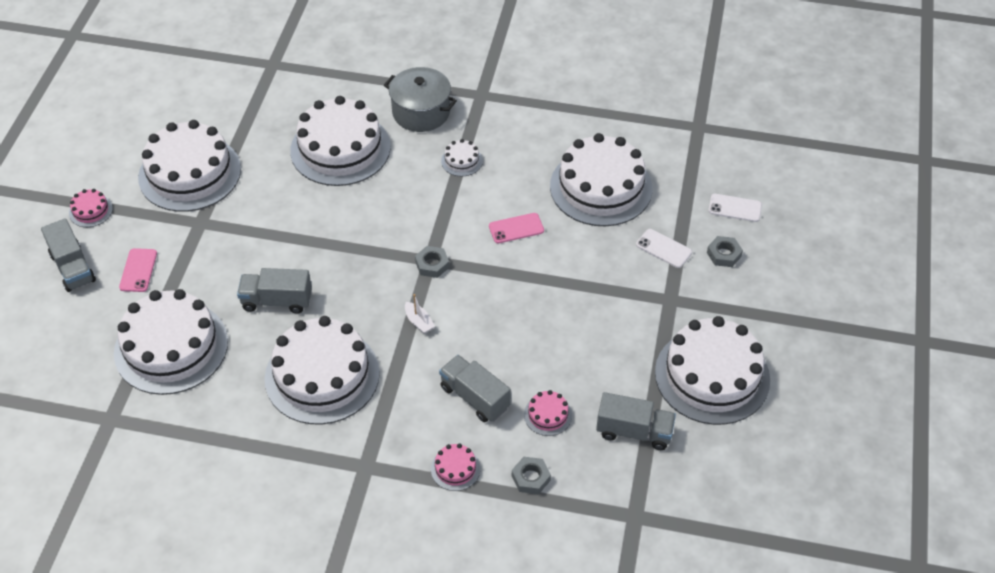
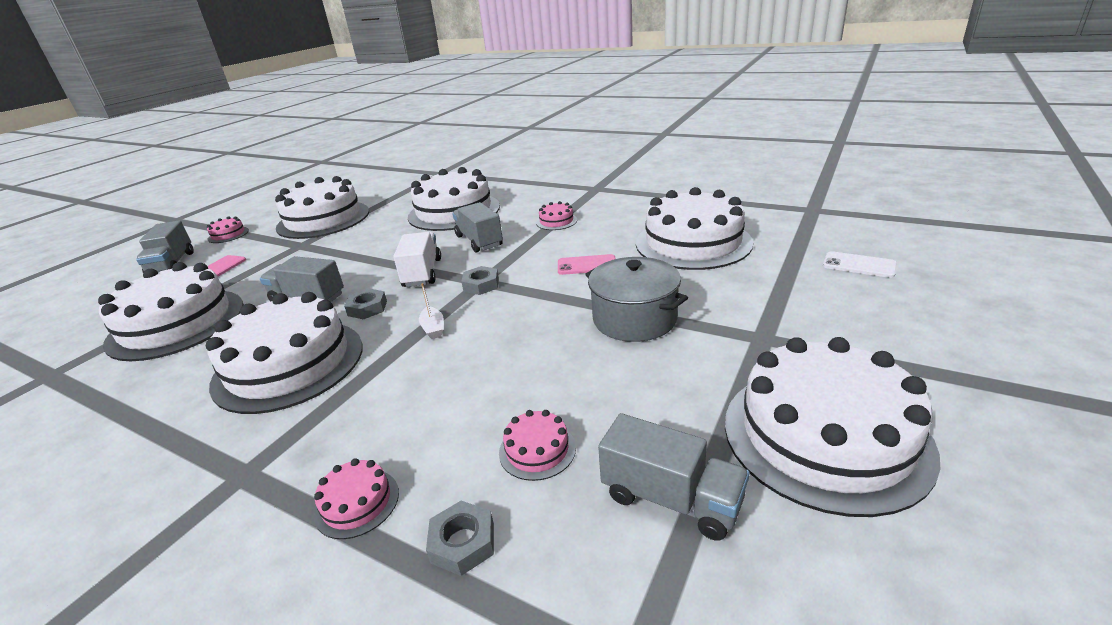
camera: 20 degrees right, 20 degrees down
(366, 254) = (422, 273): none -> white truck
(421, 112) = (537, 195): grey pot -> grey pot (634, 319)
(462, 161) = (556, 221): white cake -> pink cake
(475, 397) = (447, 412): grey truck -> grey truck (479, 241)
(663, 248) = (760, 291): white phone -> none
(724, 254) = (844, 302): grey nut -> grey nut (367, 308)

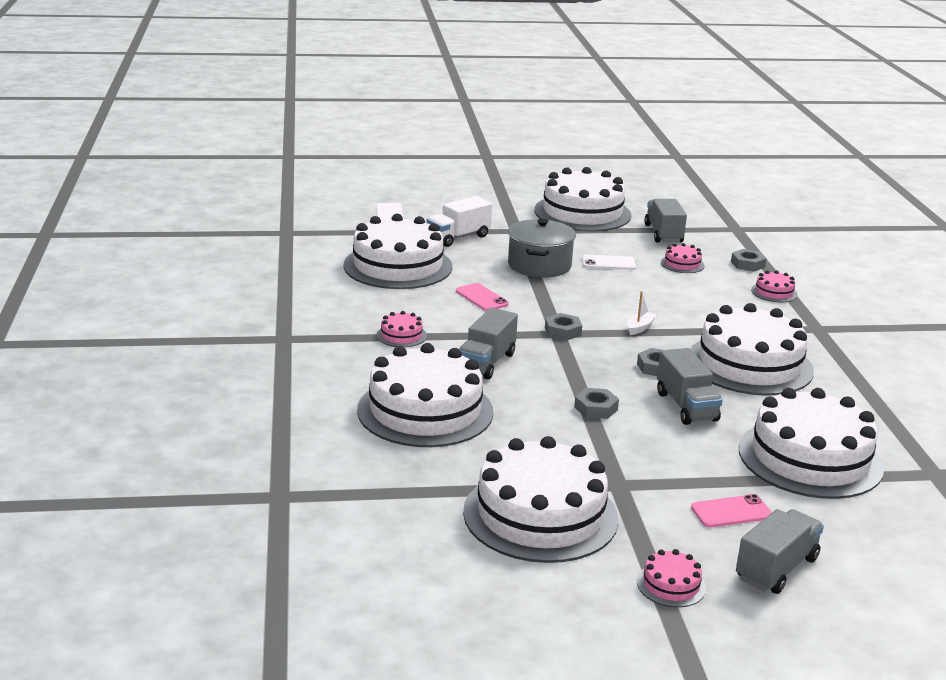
camera: 130 degrees left, 5 degrees down
(368, 262) = (596, 408): none -> grey nut
(422, 273) = (577, 367): white truck -> white truck (458, 237)
(599, 375) = (608, 263): none -> white phone

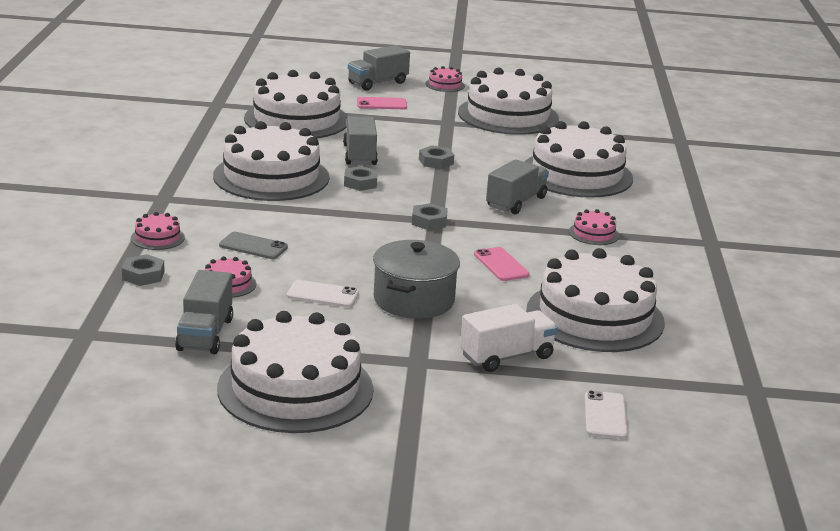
camera: 170 degrees left, 0 degrees up
(639, 328) = (347, 217): white boat -> none
(693, 293) = (253, 246): none -> grey phone

